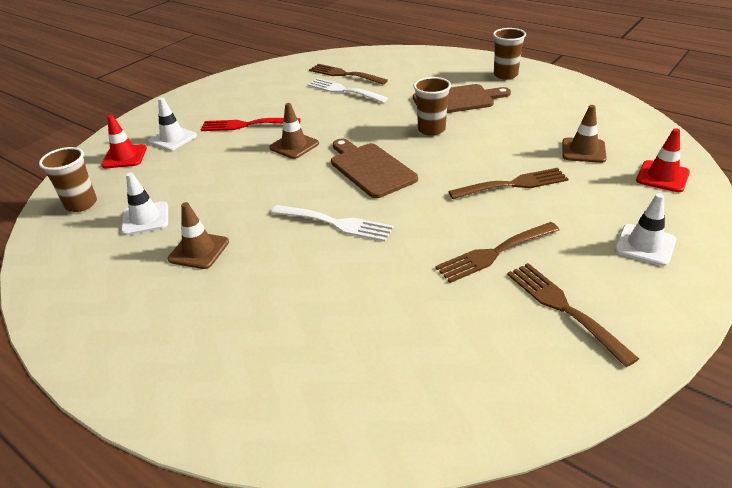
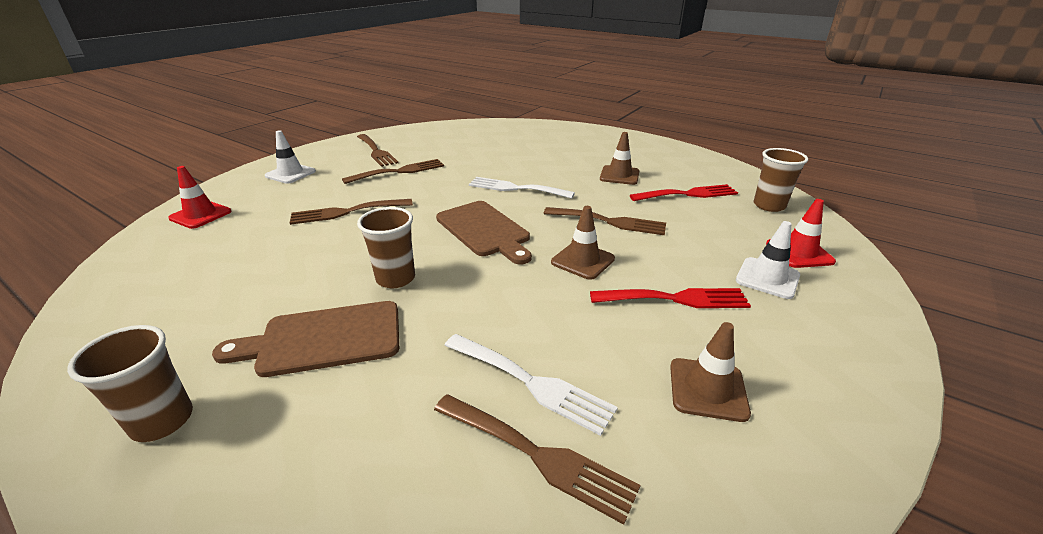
camera: 175 degrees right, 5 degrees down
(145, 219) = (688, 194): white traffic cone -> red fork
(253, 180) = (609, 222): none -> brown fork
(583, 150) = (237, 242): brown traffic cone -> brown traffic cone (707, 389)

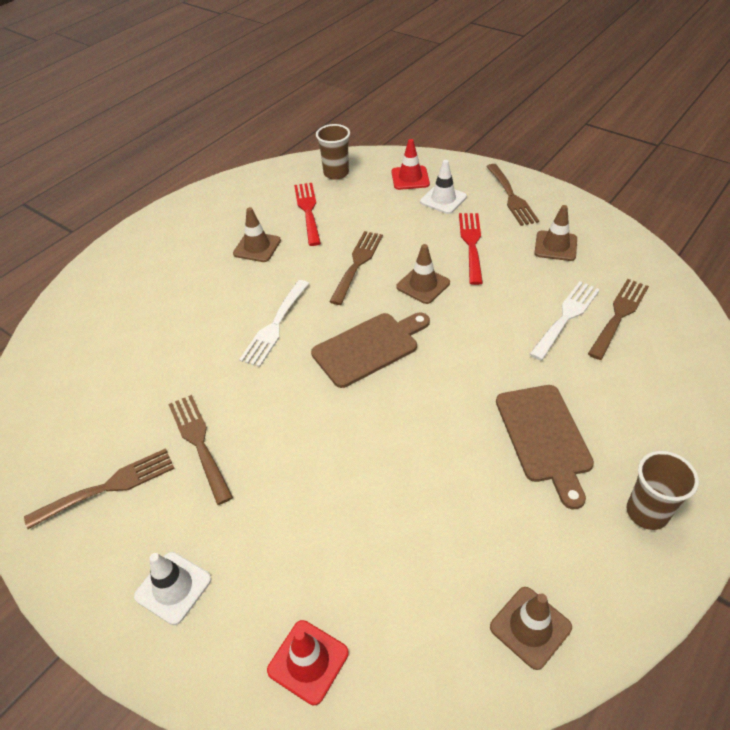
camera: 85 degrees left, 15 degrees up
(124, 311) = (530, 627): none -> brown traffic cone
(346, 212) = (317, 476): brown fork -> brown fork (511, 197)
(395, 278) = (456, 404): brown cup -> none

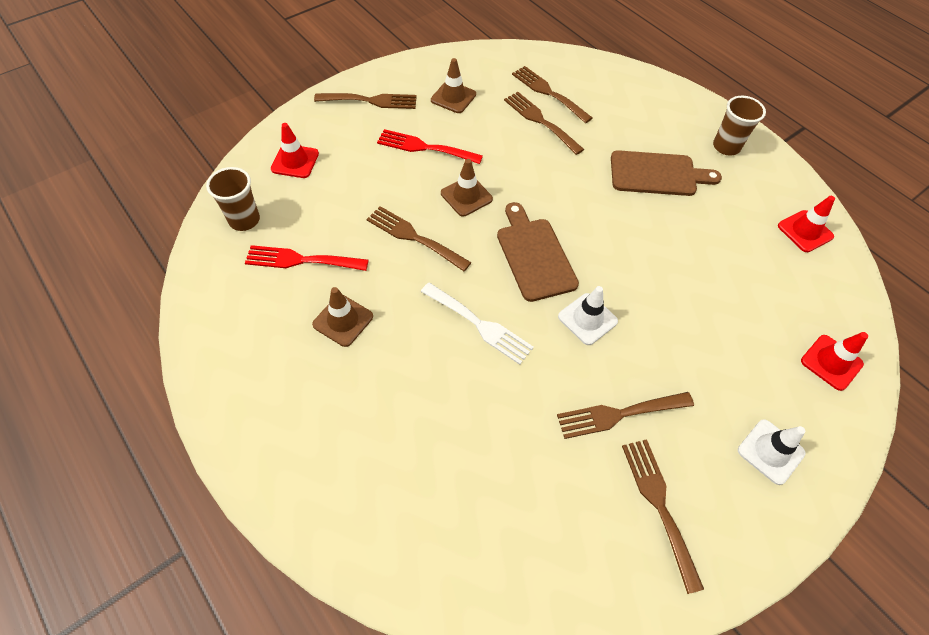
camera: 80 degrees left, 10 degrees up
(443, 199) = (346, 147): white traffic cone -> white traffic cone (587, 319)
(530, 627) = (805, 231): brown traffic cone -> red traffic cone
(566, 317) = (540, 121): white fork -> brown fork

